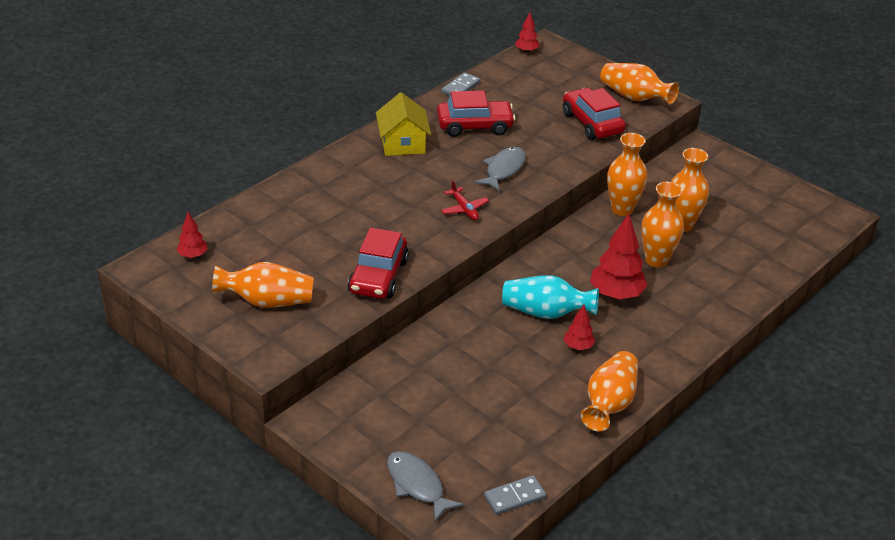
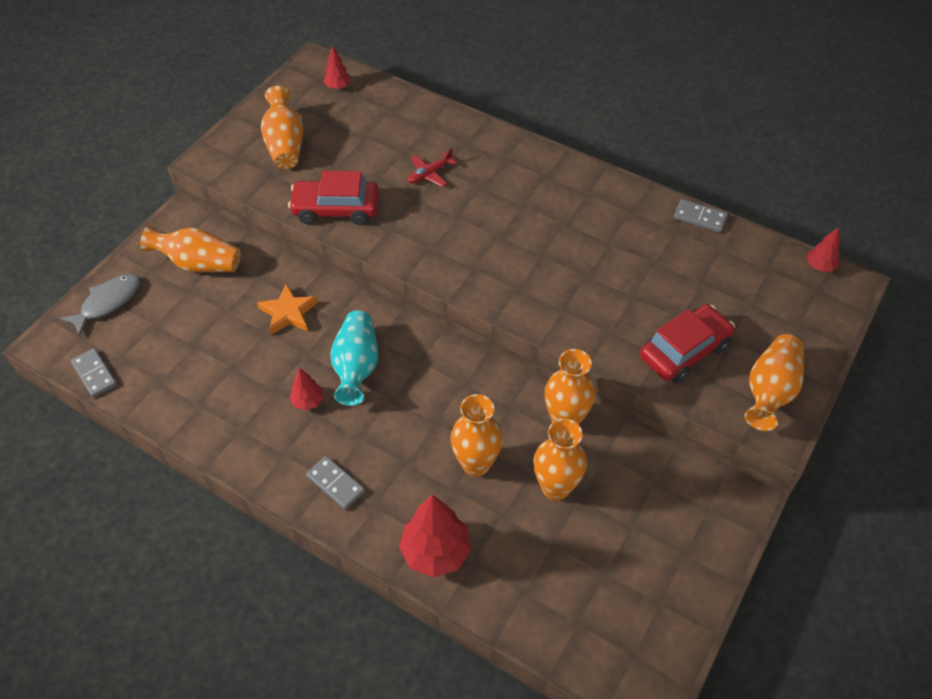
camera: 80 degrees right, 15 degrees up
(402, 143) = (565, 188): yellow house -> none
(464, 209) = (464, 256): red plane -> red plane (430, 174)
(470, 349) = (288, 313): none -> orange star
(474, 126) = (625, 241): red car -> none
(503, 170) = (549, 278): grey fish -> none
(609, 404) = (224, 438): orange vase -> orange vase (198, 264)
(616, 294) = (402, 428): red tree -> red tree (435, 552)
(666, 338) = (336, 484): none -> grey domino

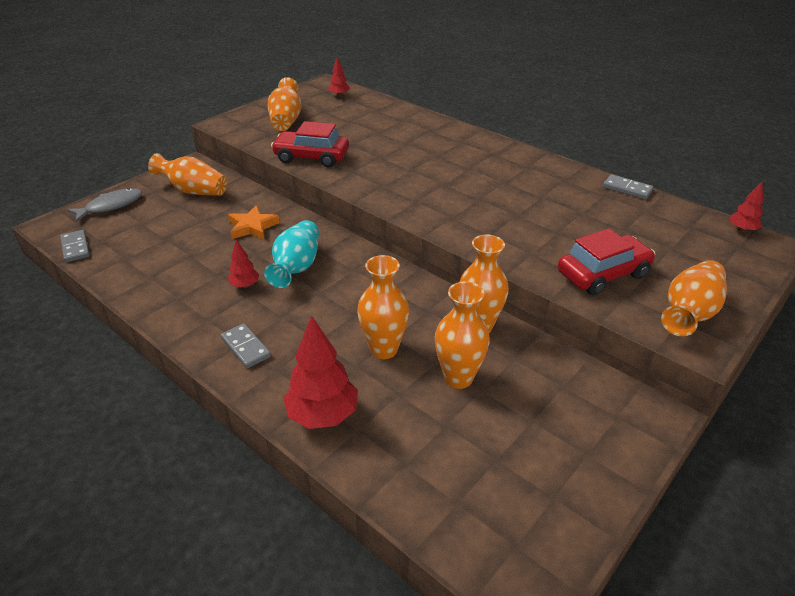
camera: 10 degrees right, 15 degrees down
(430, 174) = (395, 144): red plane -> none

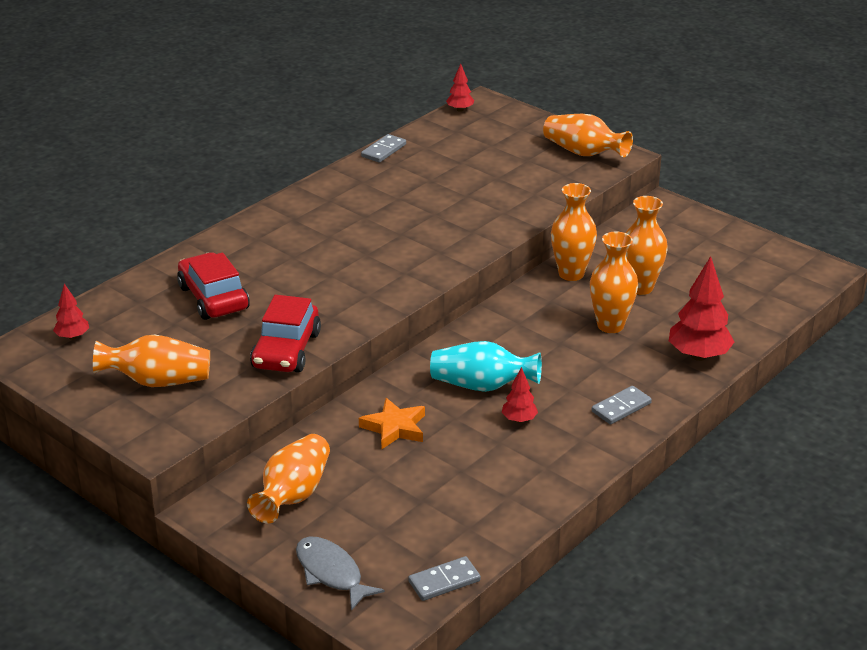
camera: 90 degrees left, 5 degrees down
(602, 274) = (534, 181): red car -> red car (213, 298)

